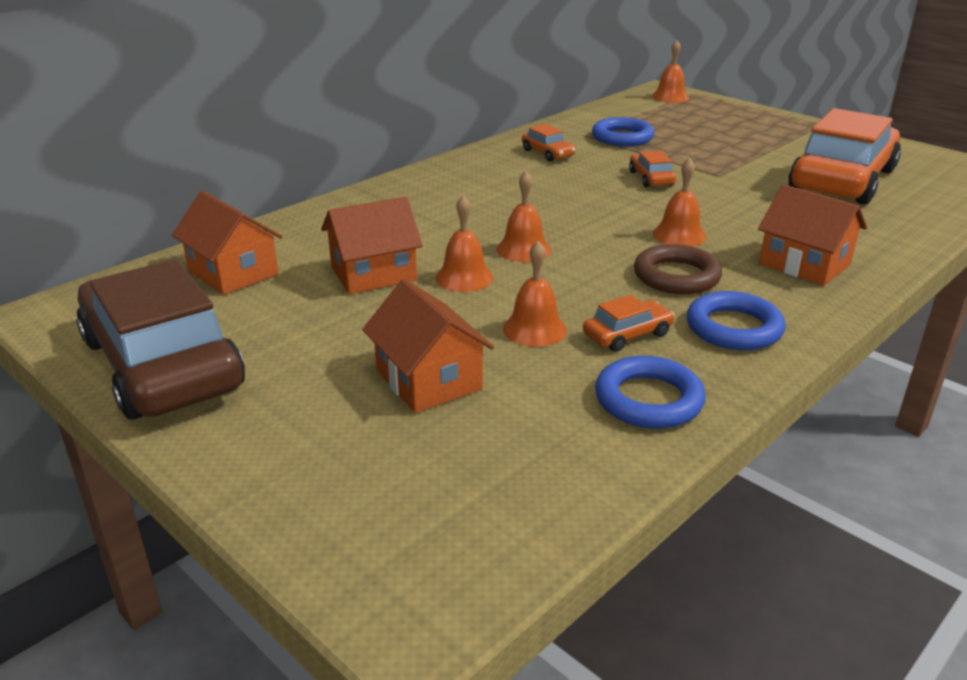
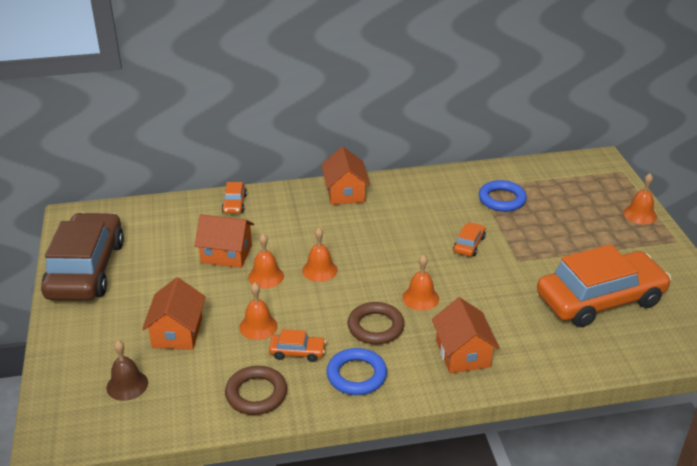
camera: 35 degrees right, 5 degrees up
(233, 272) = (166, 224): orange house -> orange house (345, 193)
(443, 476) = (127, 385): none -> brown bell
(547, 153) = (433, 196): orange car -> orange car (234, 204)
(648, 400) = (256, 394): blue ring -> brown ring
(670, 97) = (596, 170): orange bell -> orange bell (640, 214)

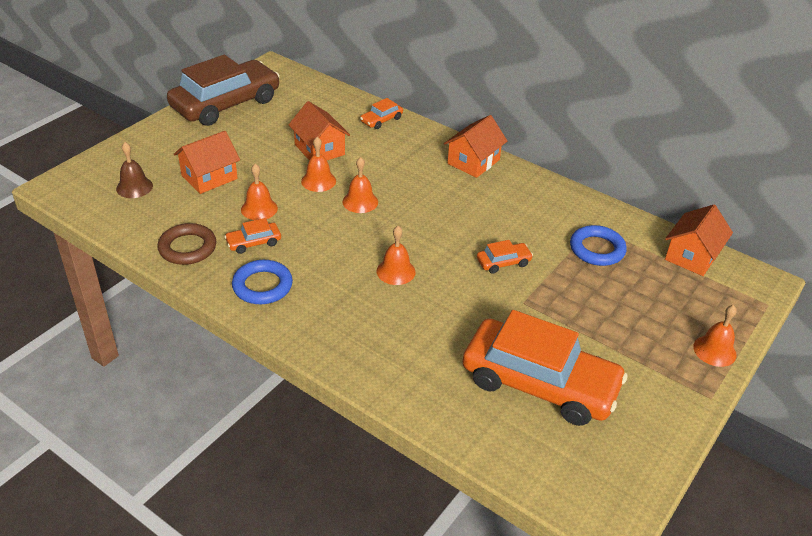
camera: 45 degrees right, 5 degrees up
(297, 352) = (253, 242): orange car -> orange car turned 105 degrees clockwise
(375, 327) = (330, 266): brown ring -> none
(463, 353) = (356, 331): orange house -> orange house (692, 256)

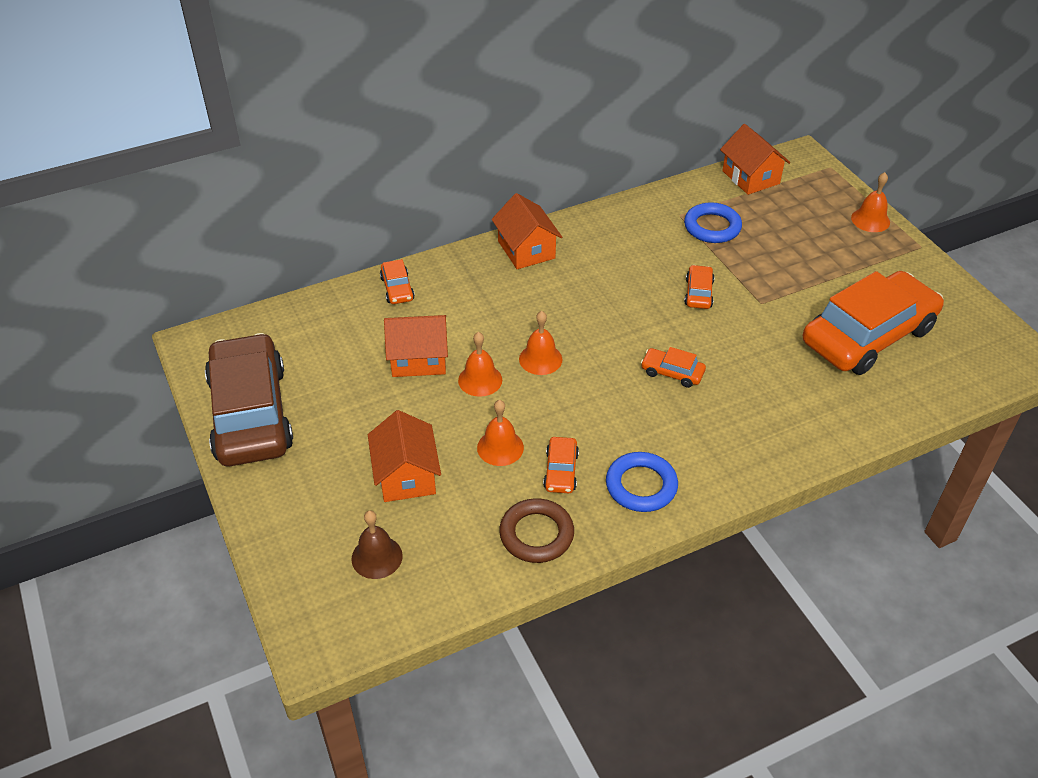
camera: 60 degrees left, 5 degrees up
(396, 271) = (672, 372): orange bell -> orange car

